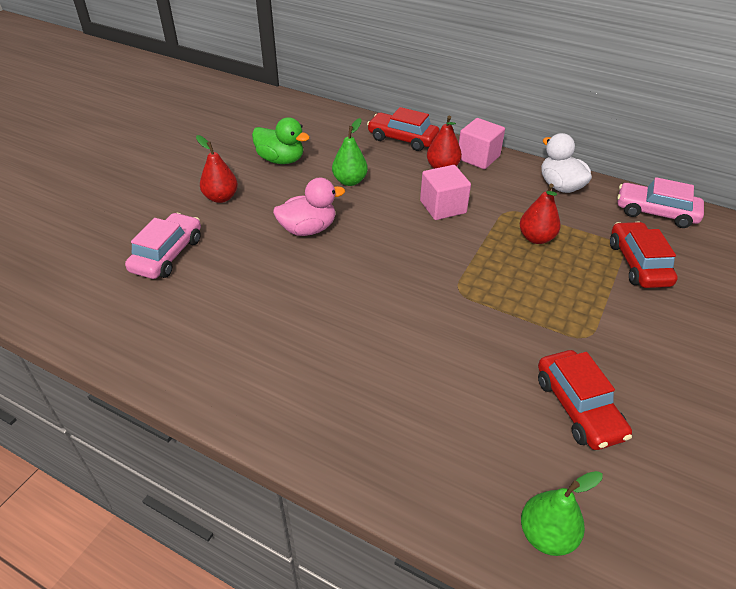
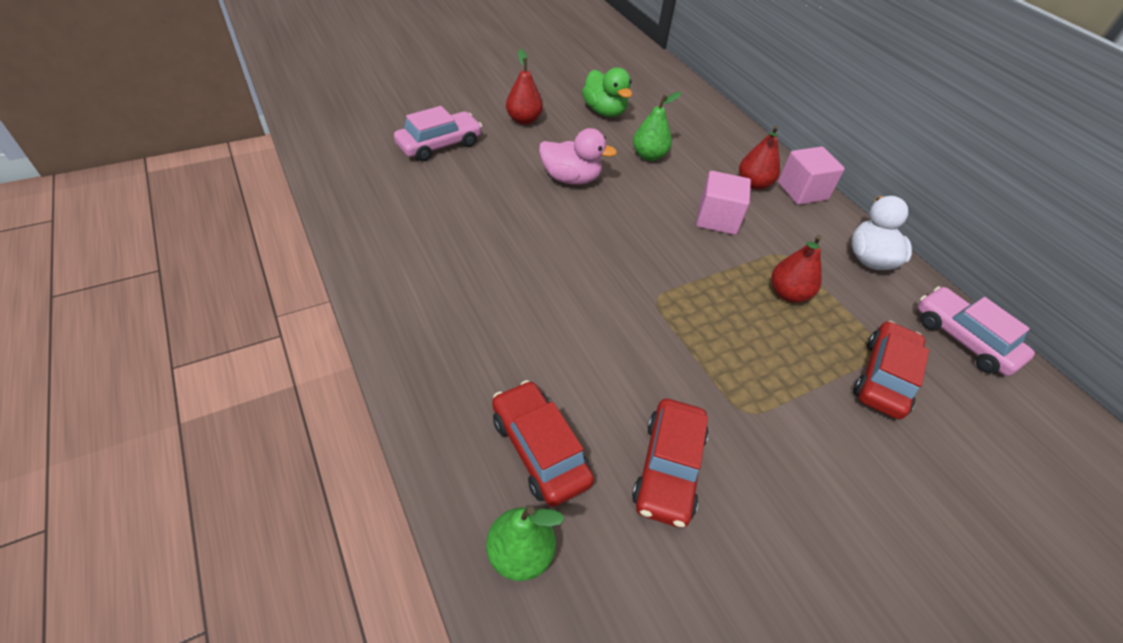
camera: 30 degrees right, 5 degrees up
(402, 139) = (739, 141): red car -> red car (539, 450)

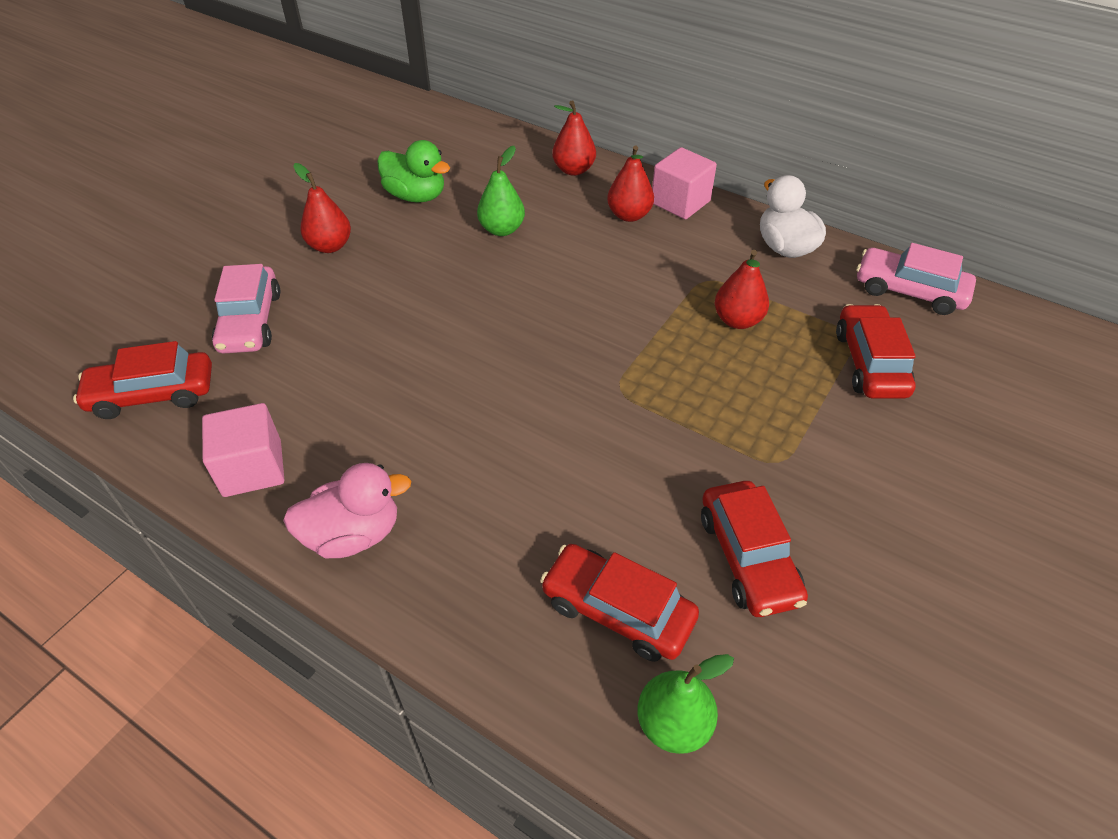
camera: 25 degrees left, 0 degrees up
(351, 162) = (153, 394): none -> red car
(439, 145) = (250, 321): pink car -> pink car turned 150 degrees clockwise
(570, 178) = (436, 294): pink duck -> pink duck (353, 534)
(717, 219) = (619, 271): pink cube -> pink cube (252, 468)
(732, 137) = (573, 170): none -> red pear

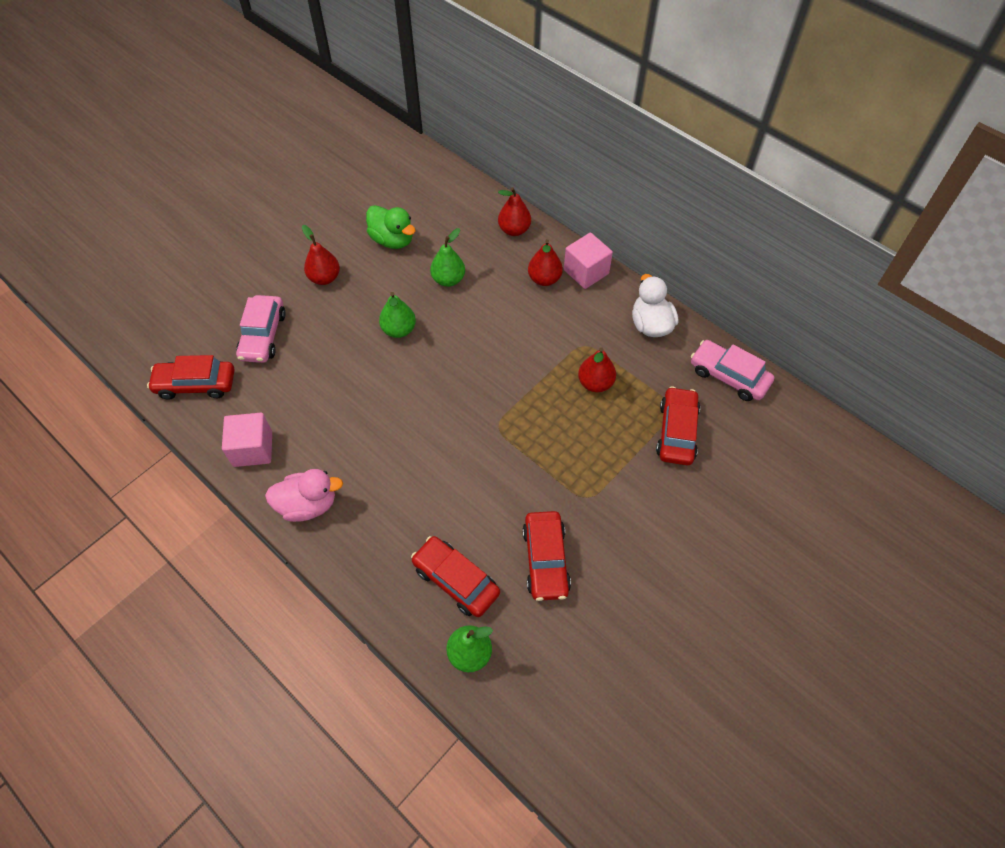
camera: 10 degrees right, 10 degrees up
(447, 292) = (399, 330): none -> green pear

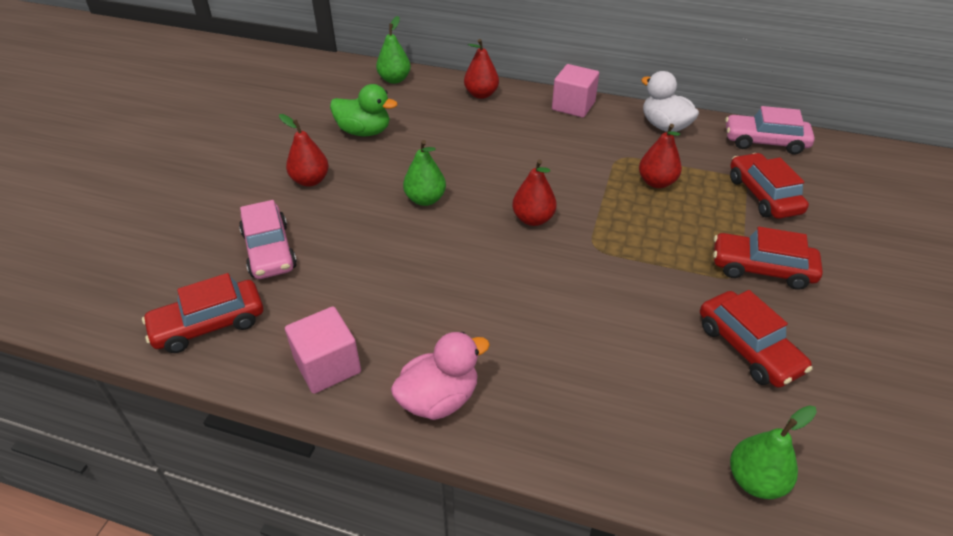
camera: 25 degrees left, 15 degrees down
(448, 279) = (446, 146): green pear -> green pear (394, 79)
(456, 580) = (673, 408): red car -> red car (761, 268)
(544, 279) = (539, 121): red pear -> red pear (533, 219)

